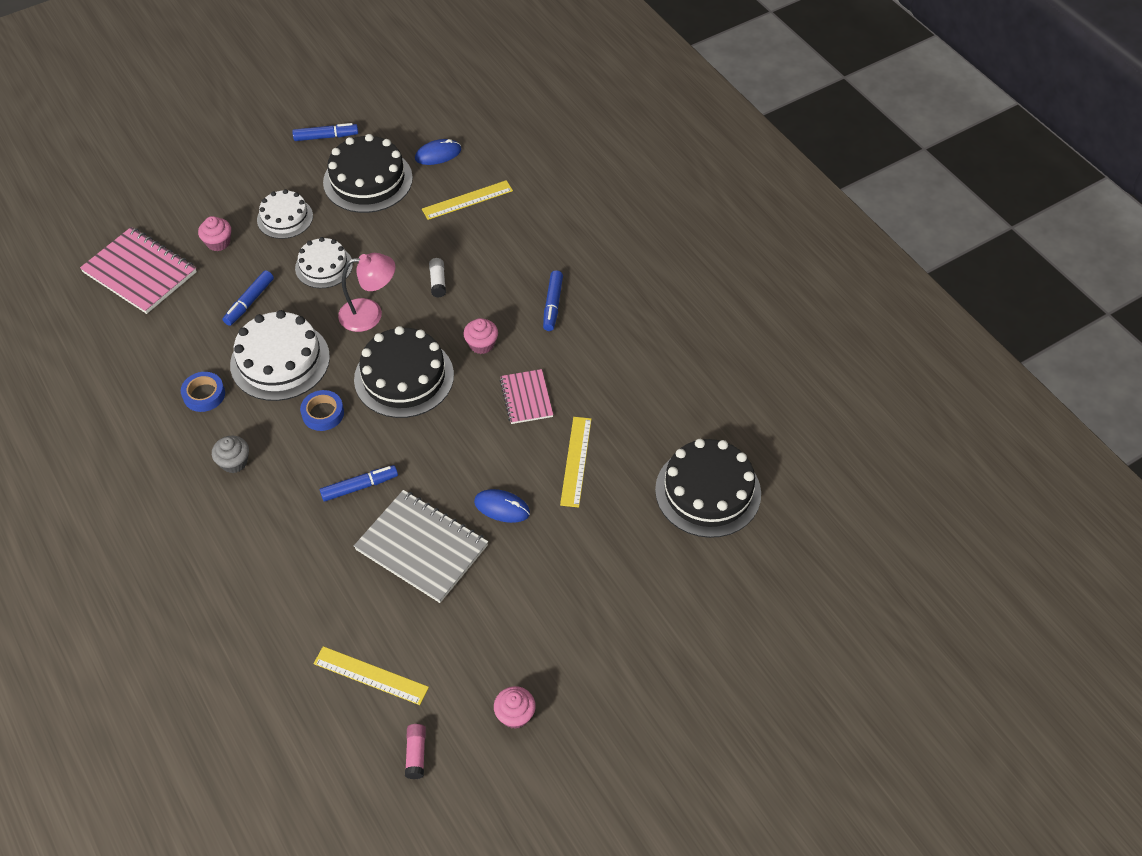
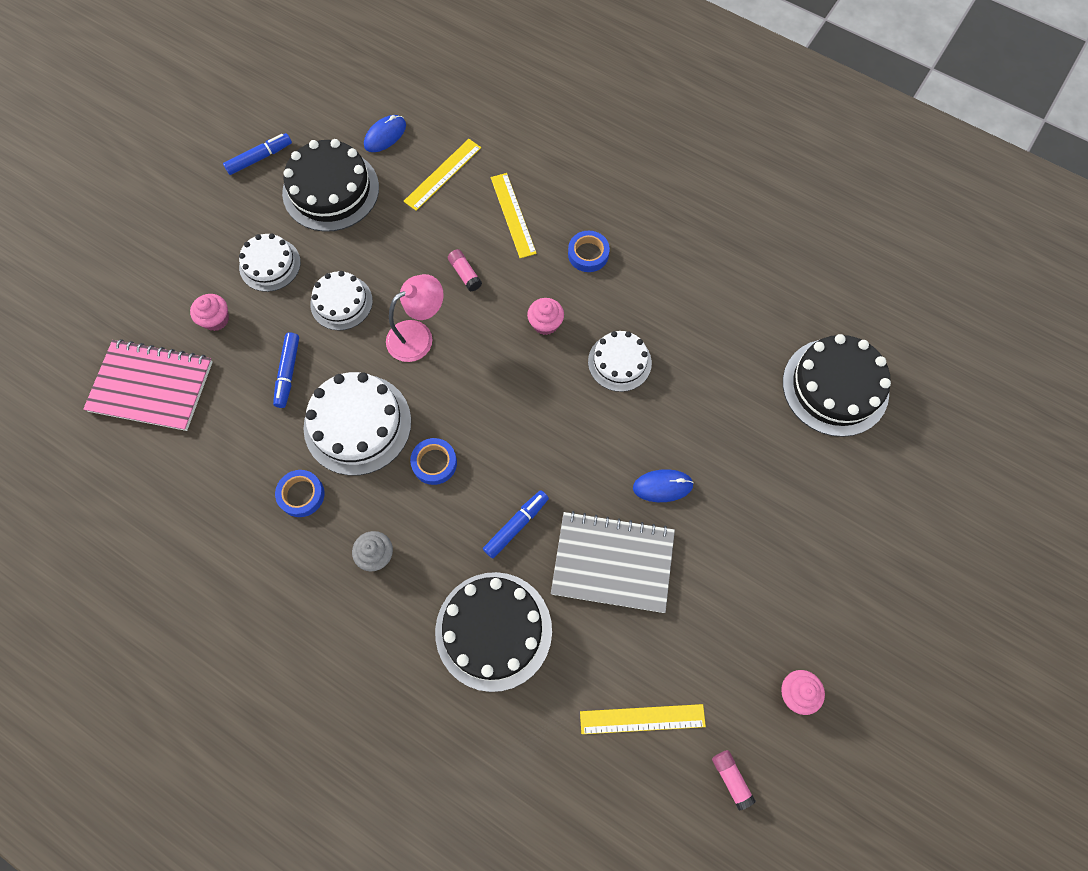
camera: 25 degrees left, 15 degrees up
(404, 377) = (491, 389): black cake -> black cake (493, 630)
(438, 282) = (465, 274): white glue stick -> pink glue stick
(526, 398) = (619, 362): pink notebook -> white cake
(552, 305) = (588, 254): blue marker -> blue tape
(576, 461) = (702, 408): yellow ruler -> yellow ruler (513, 215)

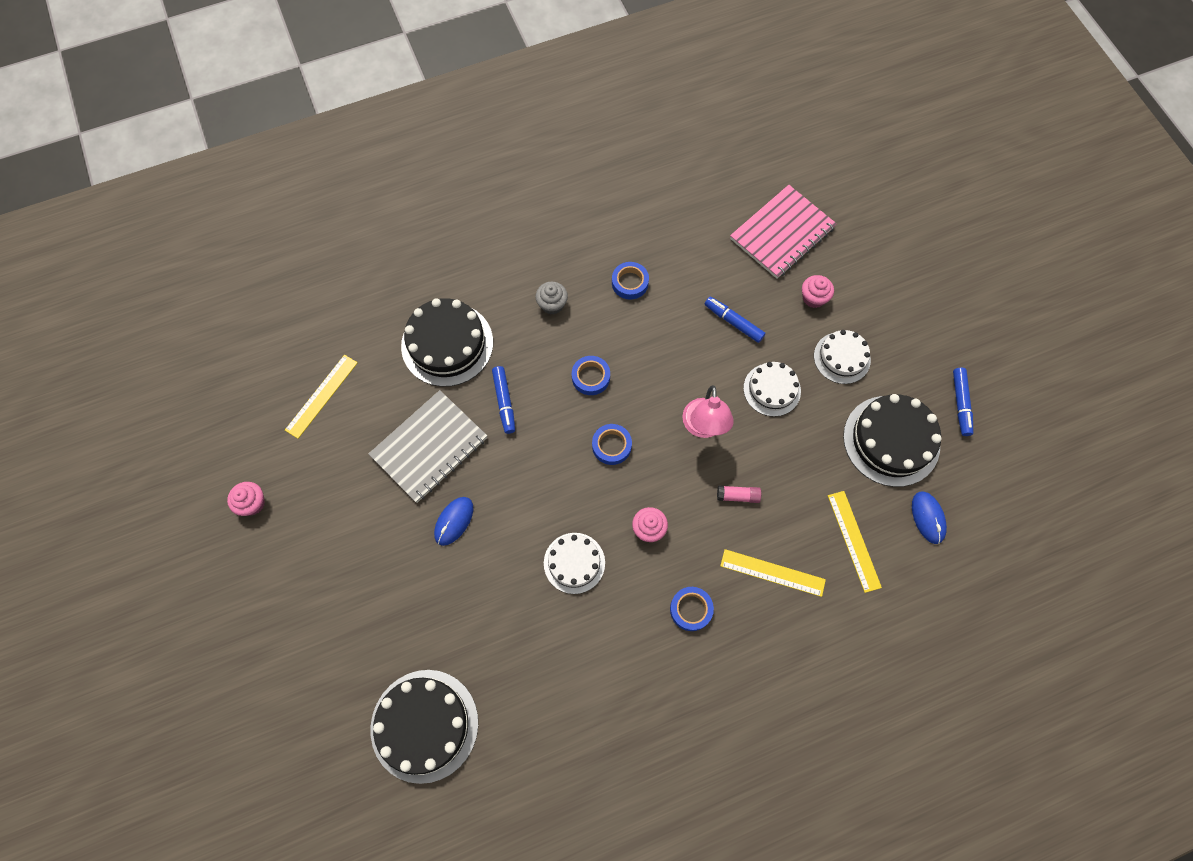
camera: 125 degrees right, 0 degrees up
(357, 424) = (658, 345): white cake -> none
(491, 400) = (611, 446): none -> blue tape
(731, 779) = (244, 423): pink glue stick -> none

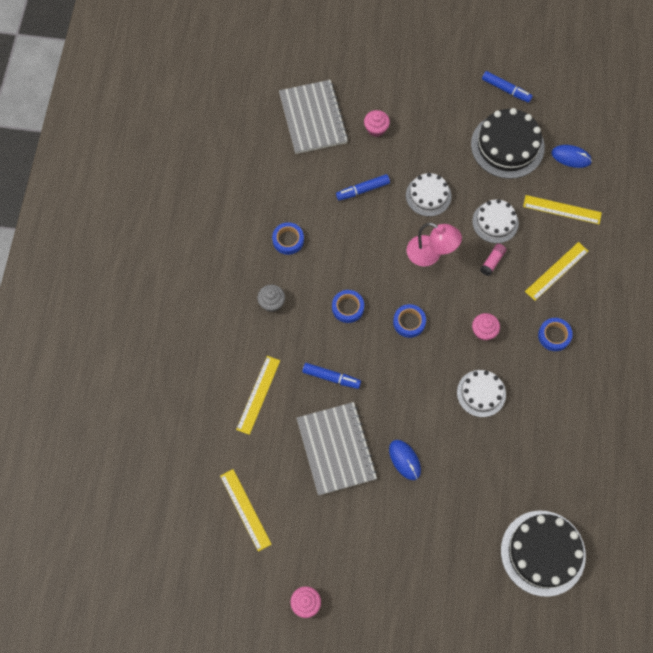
camera: 60 degrees left, 0 degrees up
(447, 344) = (258, 394): black cake -> yellow ruler
(782, 233) = (313, 118): pink notebook -> grey notebook
(842, 358) = (431, 139): white cake -> white cake (495, 222)

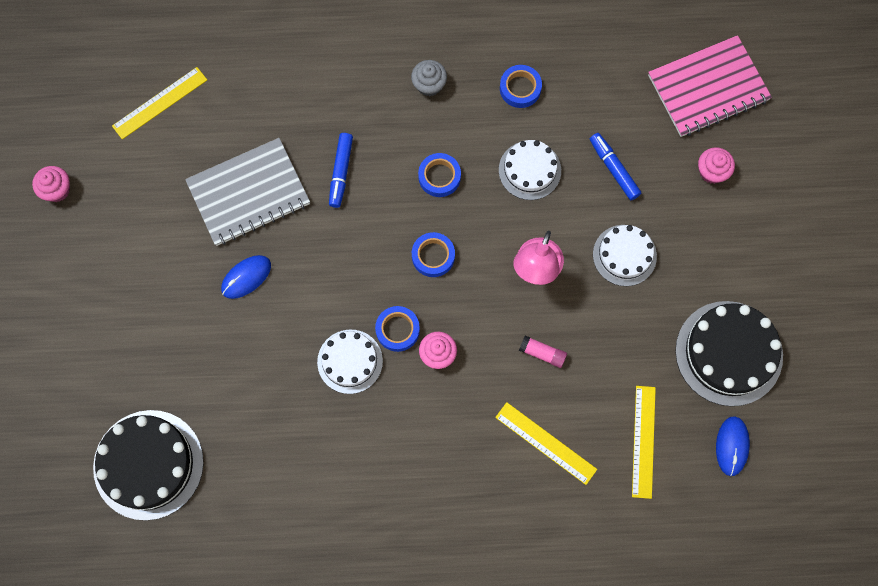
camera: 80 degrees right, 5 degrees up
(258, 394) = (305, 91): yellow ruler -> none
(313, 118) = (708, 88): grey notebook -> pink notebook
(495, 222) = (603, 350): white cake -> white cake (529, 170)
(506, 90) = (821, 340): blue marker -> none
(554, 335) = (448, 449): blue tape -> blue tape (397, 330)

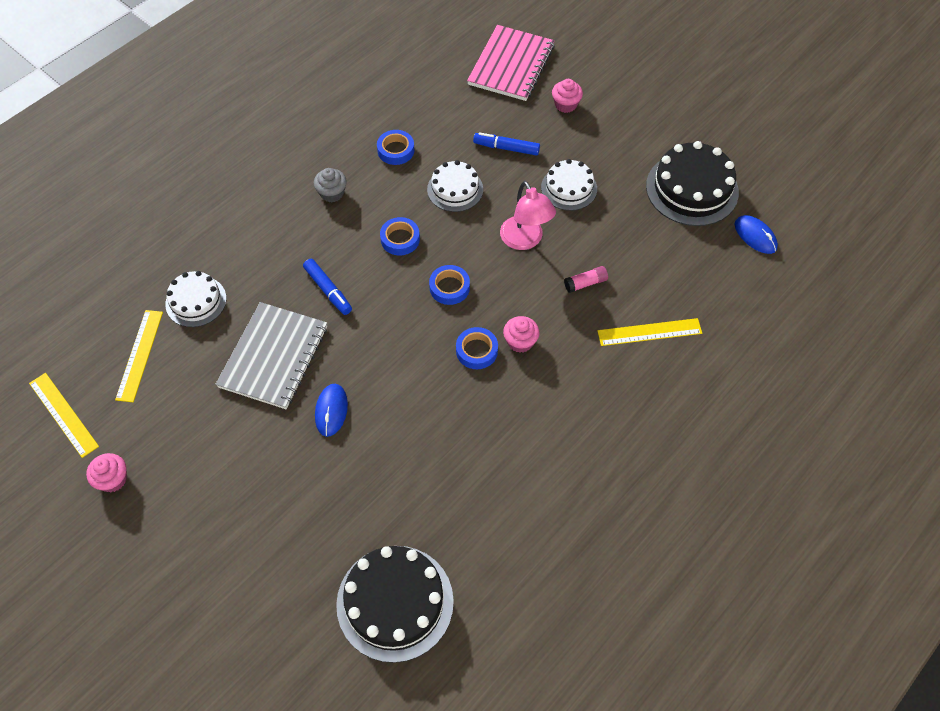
camera: 45 degrees left, 15 degrees down
(350, 361) = (466, 398): white cake -> white cake (196, 301)
(643, 441) = (704, 278): yellow ruler -> yellow ruler (63, 414)

